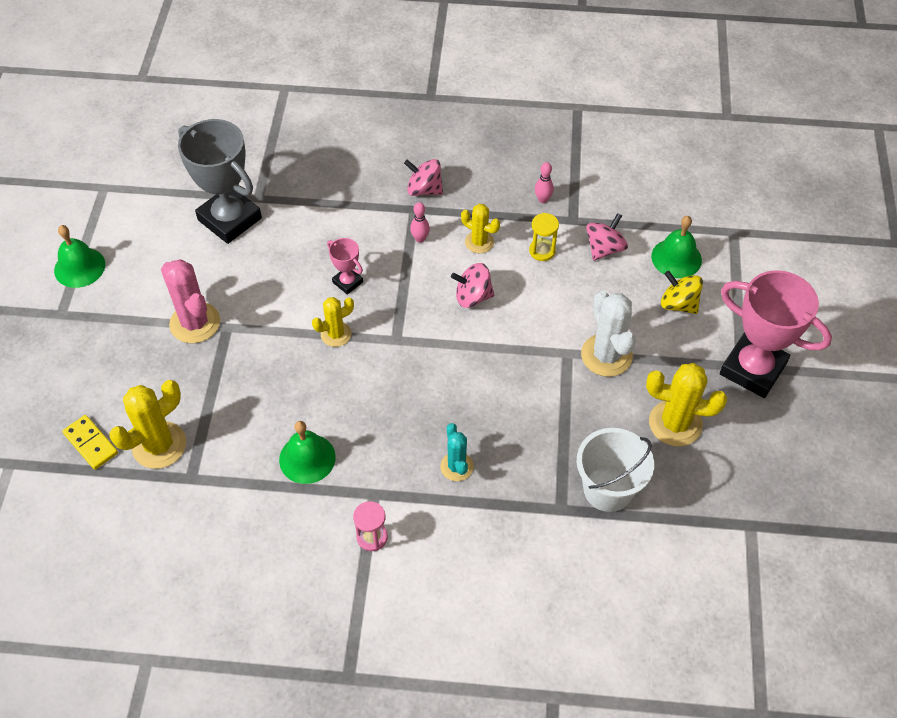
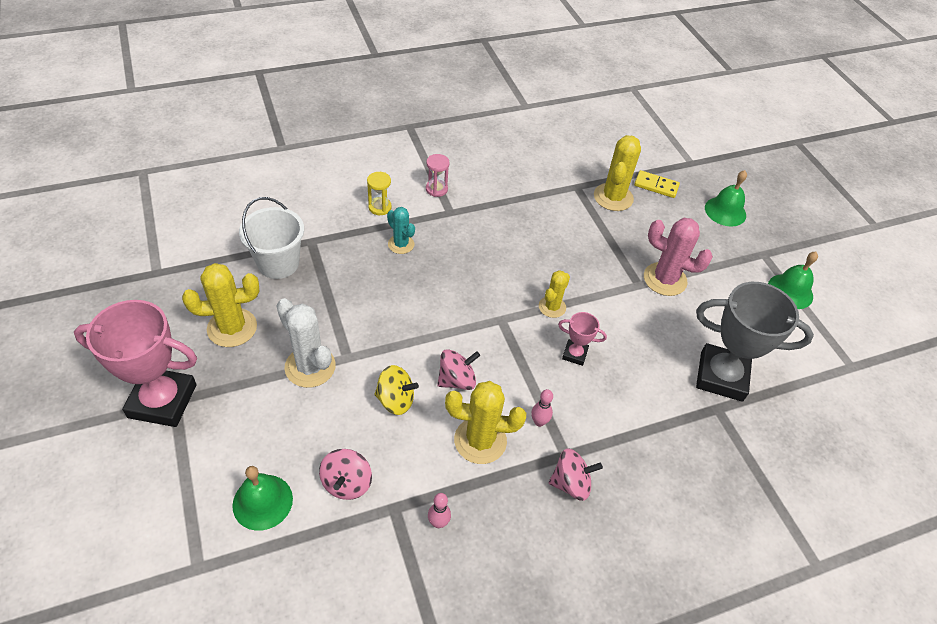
camera: 150 degrees right, 5 degrees down
(307, 458) = (510, 218): green bell -> green bell (725, 211)
(479, 242) = (480, 440): yellow cactus -> yellow cactus, size x1.65
(542, 251) = (412, 455): yellow hourglass -> yellow hourglass (380, 207)
(678, 304) = (250, 445): yellow spinning top -> yellow spinning top (395, 400)

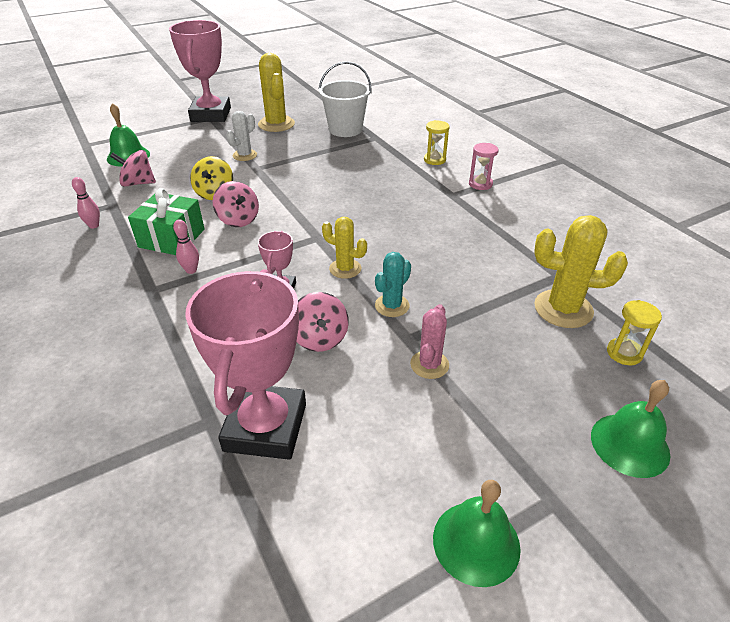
camera: 85 degrees right, 10 degrees down
(310, 367) = (245, 155): white cactus -> white cactus, size x0.61
(401, 244) = (393, 175): turquoise cactus -> turquoise cactus (392, 306)
(480, 440) = (171, 238): yellow cactus -> green gift
(571, 483) = (117, 295): pink spinning top -> pink spinning top (320, 338)
(656, 186) = (624, 353): yellow domino -> yellow hourglass
(665, 279) = (429, 365): pink cactus -> pink cactus, size x0.61
(721, 376) = (265, 427): grey trophy -> pink trophy

